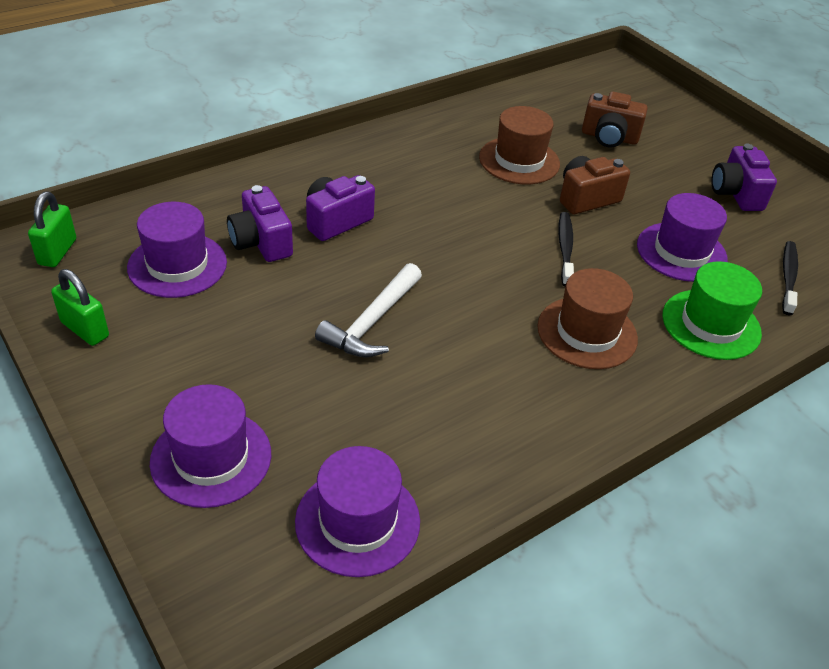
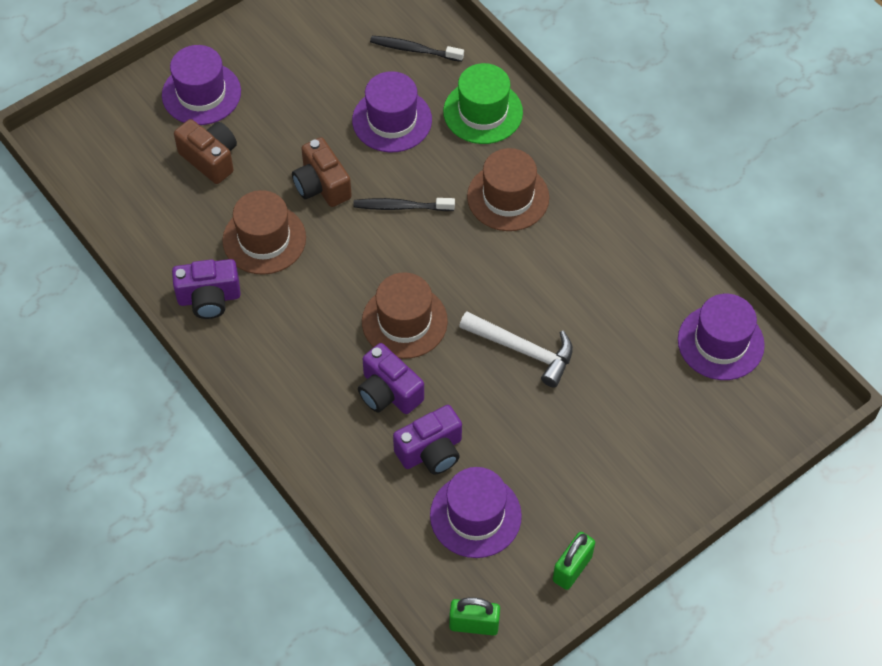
camera: 90 degrees left, 15 degrees up
(211, 458) = (687, 442): purple hat -> purple hat (201, 93)
(419, 238) = (404, 321): none -> brown hat
(609, 137) = (210, 159): brown camera -> brown camera turned 60 degrees counterclockwise
(736, 194) = (297, 66): purple camera -> purple camera (209, 298)

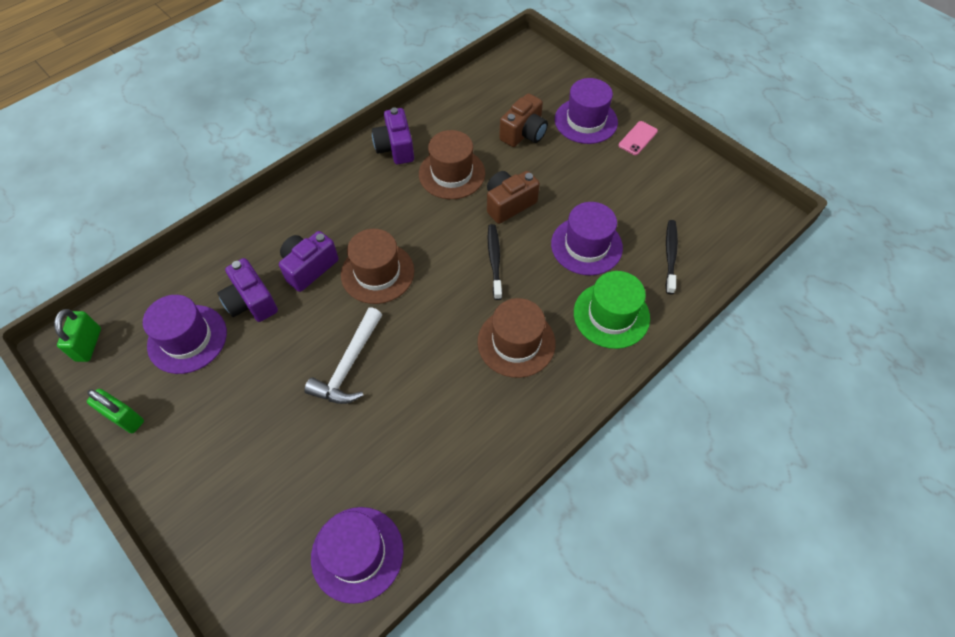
camera: 85 degrees right, 0 degrees up
(240, 48) = (638, 138): none -> pink phone

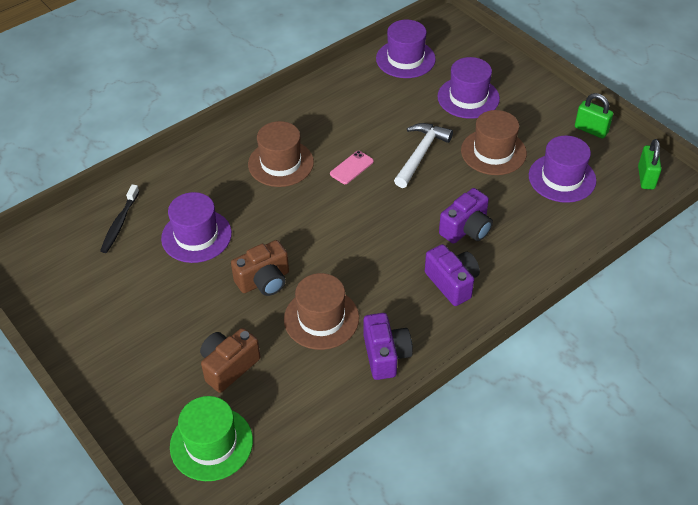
camera: 175 degrees left, 10 degrees down
(251, 302) = (514, 203): purple camera -> purple camera (452, 283)
(377, 273) = (400, 221): brown hat -> brown hat (493, 152)
(494, 260) = (288, 227): black toothbrush -> none
(586, 121) = (148, 380): purple hat -> purple hat (468, 97)
(611, 315) = (194, 179): green hat -> green hat (211, 443)
(638, 138) = (95, 352): pink phone -> pink phone (351, 168)

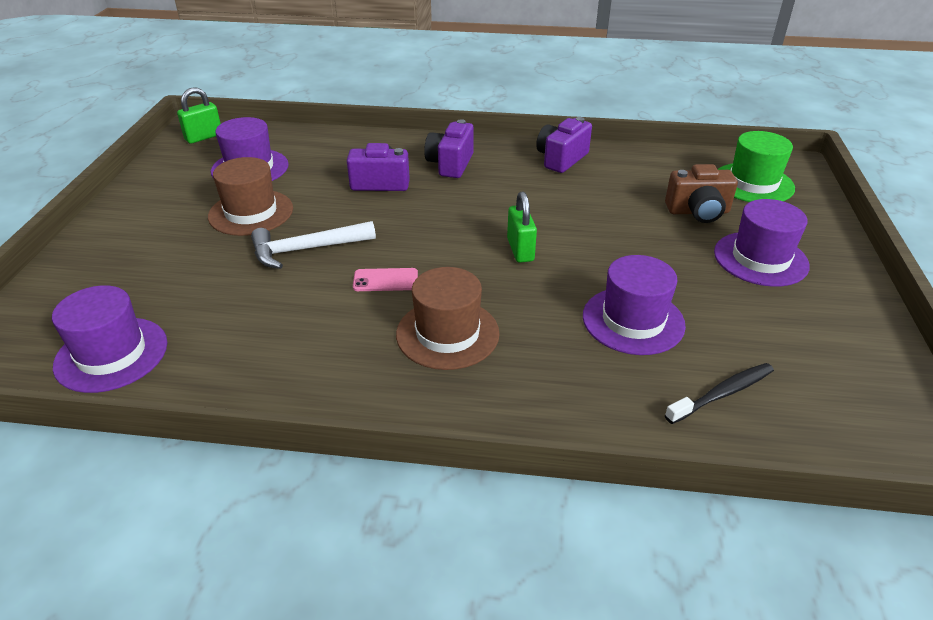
camera: 135 degrees left, 10 degrees down
(264, 281) = (602, 245): brown camera -> none
(321, 318) = (583, 198): brown hat -> none
(468, 97) = (163, 266): purple hat -> purple hat (760, 259)
(591, 130) = (154, 179): green padlock -> green padlock (520, 250)

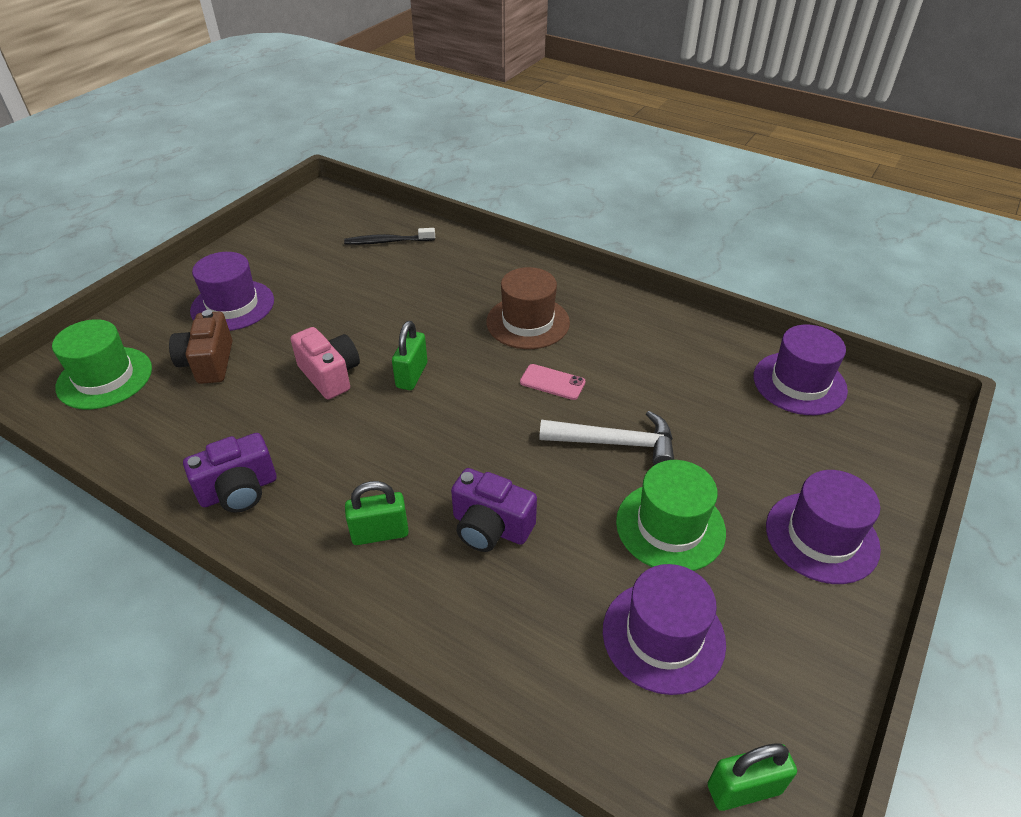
camera: 155 degrees left, 5 degrees up
(251, 212) = (670, 526): brown hat -> green hat
(450, 164) = (380, 533): purple camera -> green padlock
(589, 231) = (330, 375): none -> pink camera
(633, 320) = (388, 292): purple hat -> purple hat (821, 537)
(698, 212) = (208, 363): brown camera -> brown camera turned 120 degrees counterclockwise

